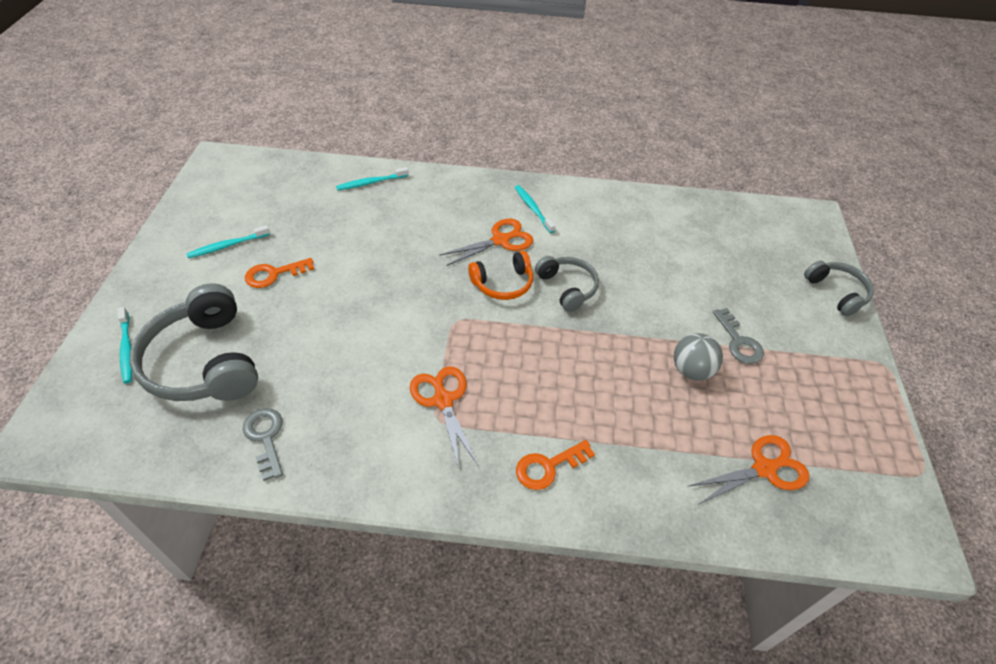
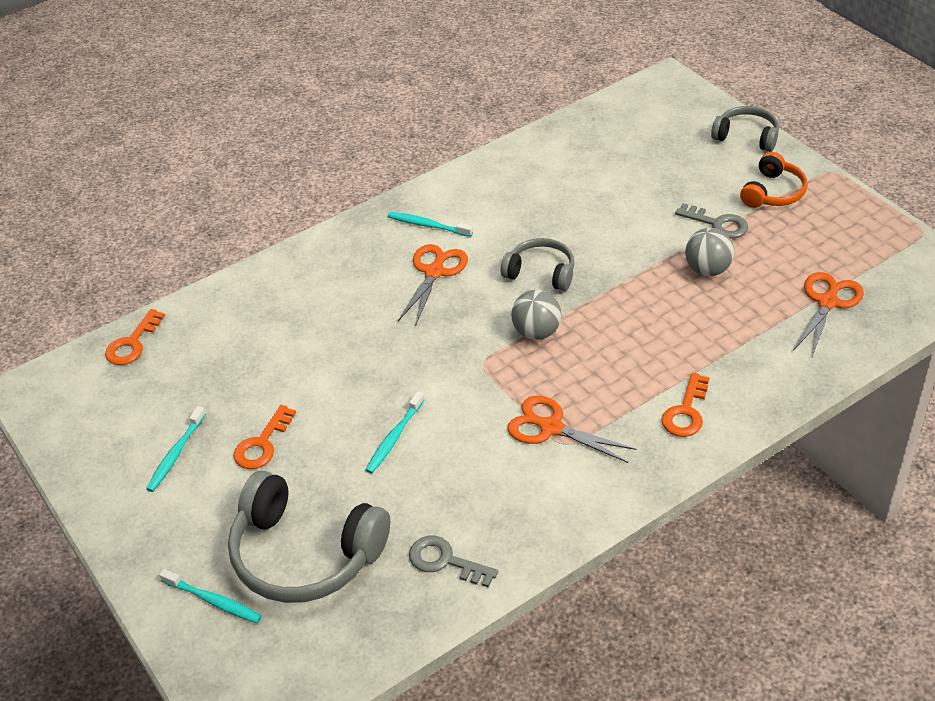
camera: 35 degrees left, 5 degrees down
(292, 168) = (132, 343): none -> orange key
(371, 183) = (238, 302): turquoise toothbrush -> turquoise toothbrush (394, 437)
(503, 283) = (483, 306): orange headphones -> orange headphones (773, 192)
(515, 326) = (536, 332): none -> grey ball

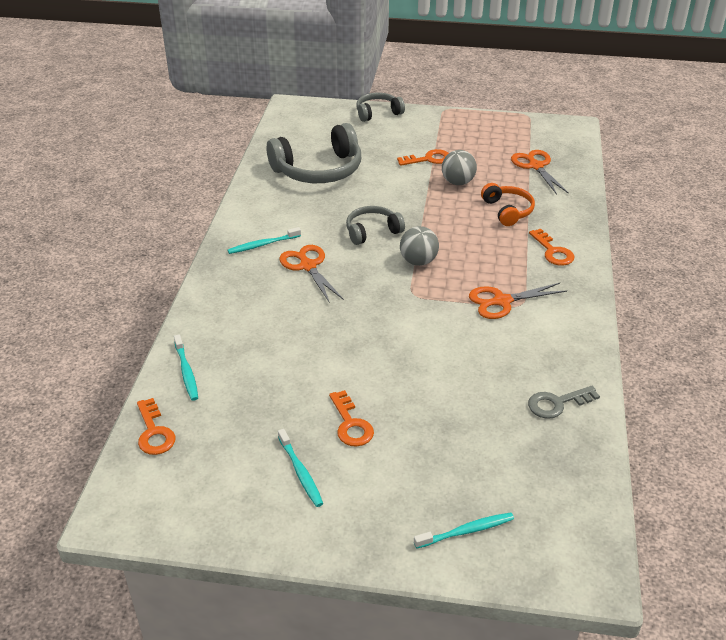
camera: 50 degrees left, 5 degrees down
(305, 554) = (477, 461): grey headphones -> grey headphones (318, 170)
(394, 437) = (426, 364): turquoise toothbrush -> turquoise toothbrush (186, 372)
(717, 224) = (428, 159): grey key -> orange key
(773, 192) = (432, 131): orange headphones -> orange headphones (507, 211)

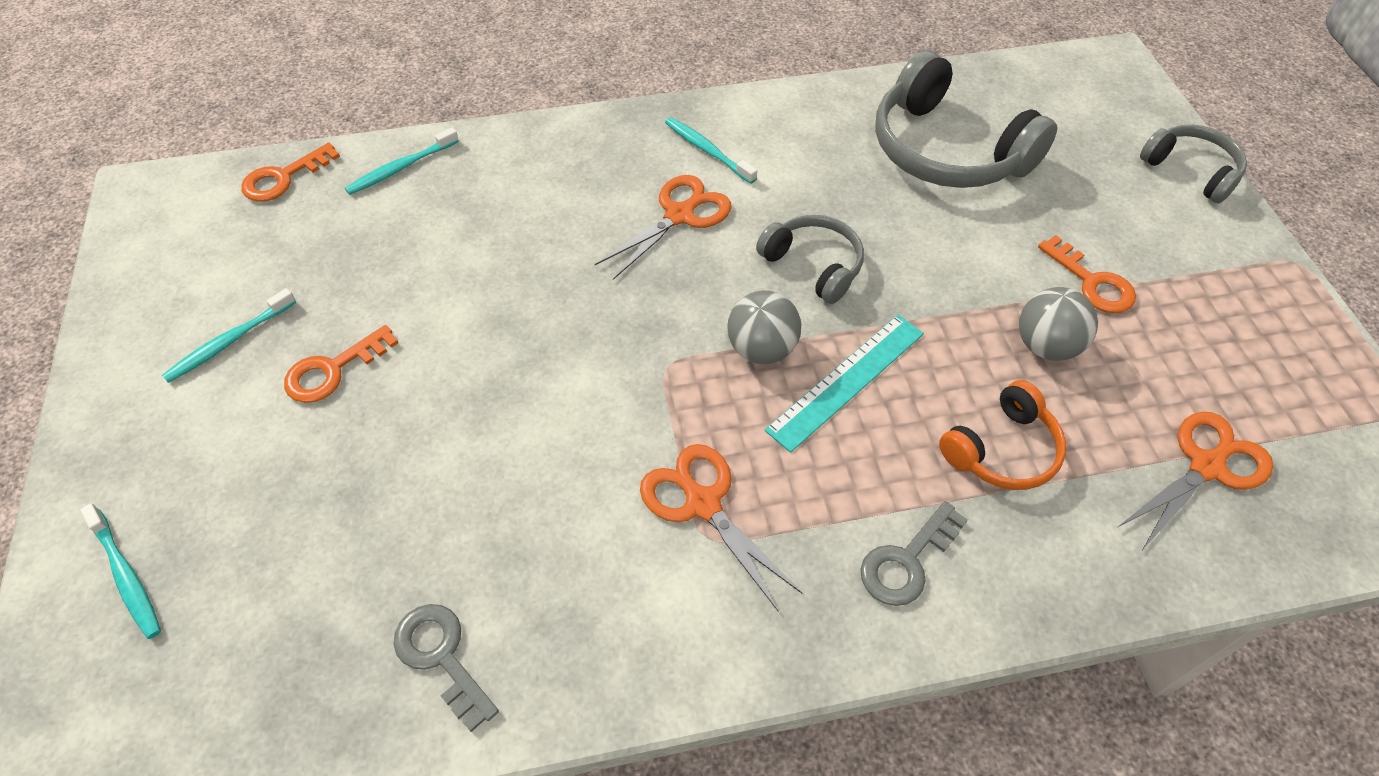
camera: 70 degrees right, 15 degrees up
(450, 241) = (846, 381): none -> turquoise ruler
(553, 251) = (907, 561): orange key -> grey key

